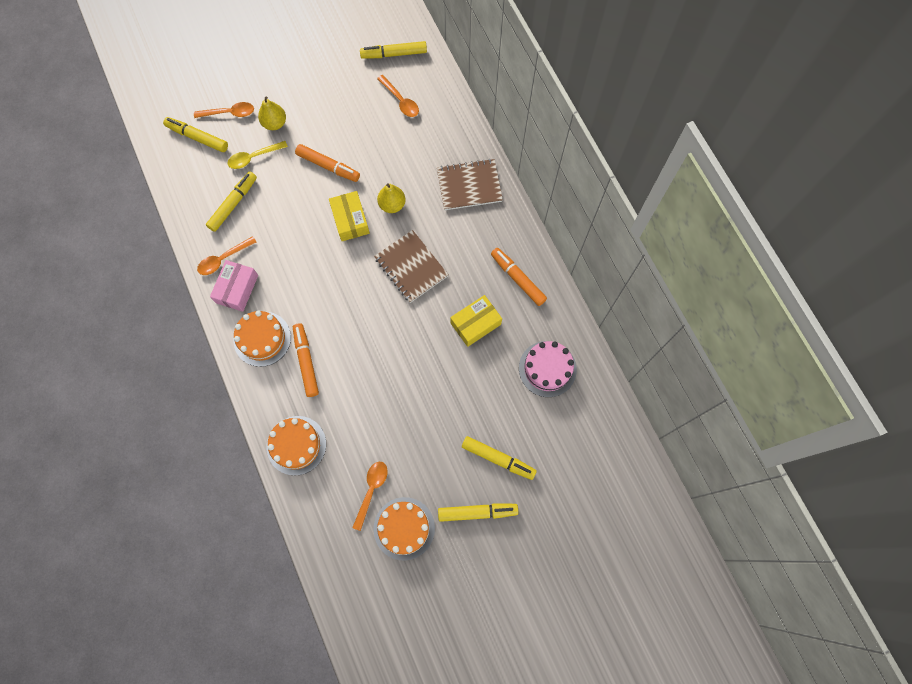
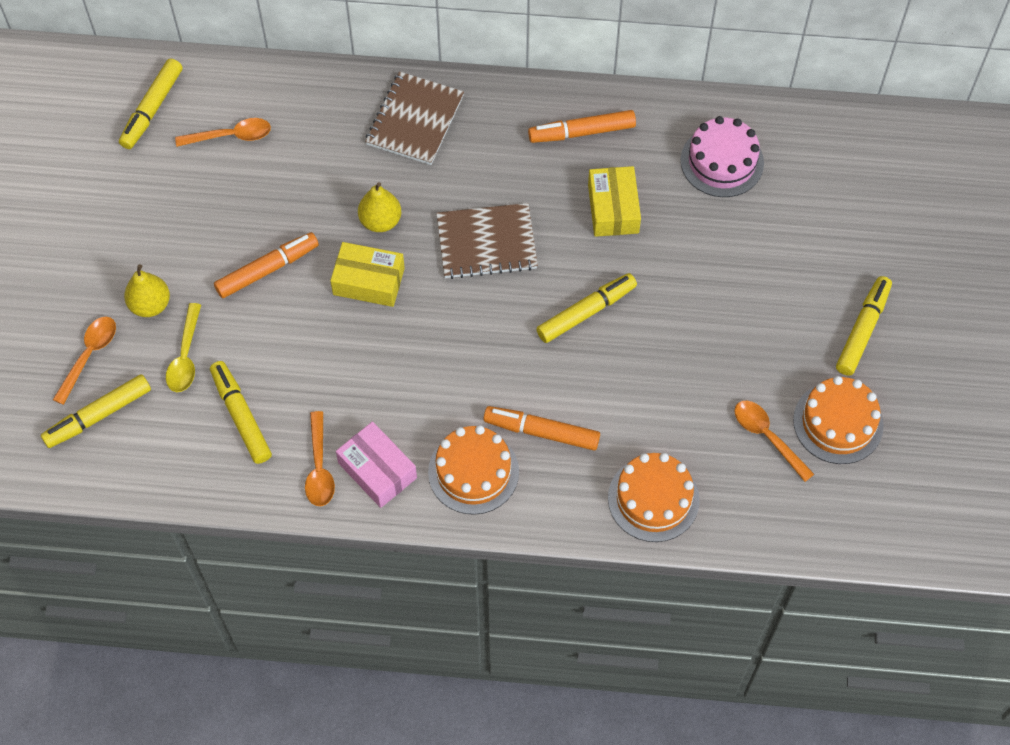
camera: 60 degrees left, 10 degrees down
(498, 459) = (807, 273): yellow marker -> yellow marker (586, 312)

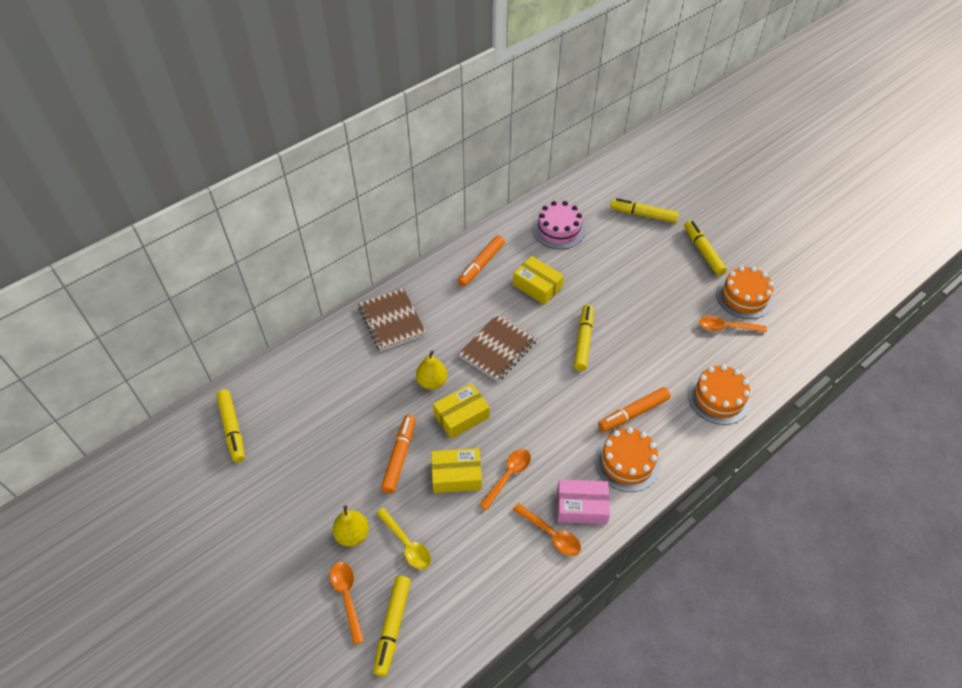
camera: 45 degrees left, 10 degrees down
(230, 136) = (297, 406): orange spoon -> orange spoon (508, 476)
(241, 416) = (476, 547): yellow marker -> yellow marker (643, 215)
(298, 335) = (456, 475): none -> yellow box

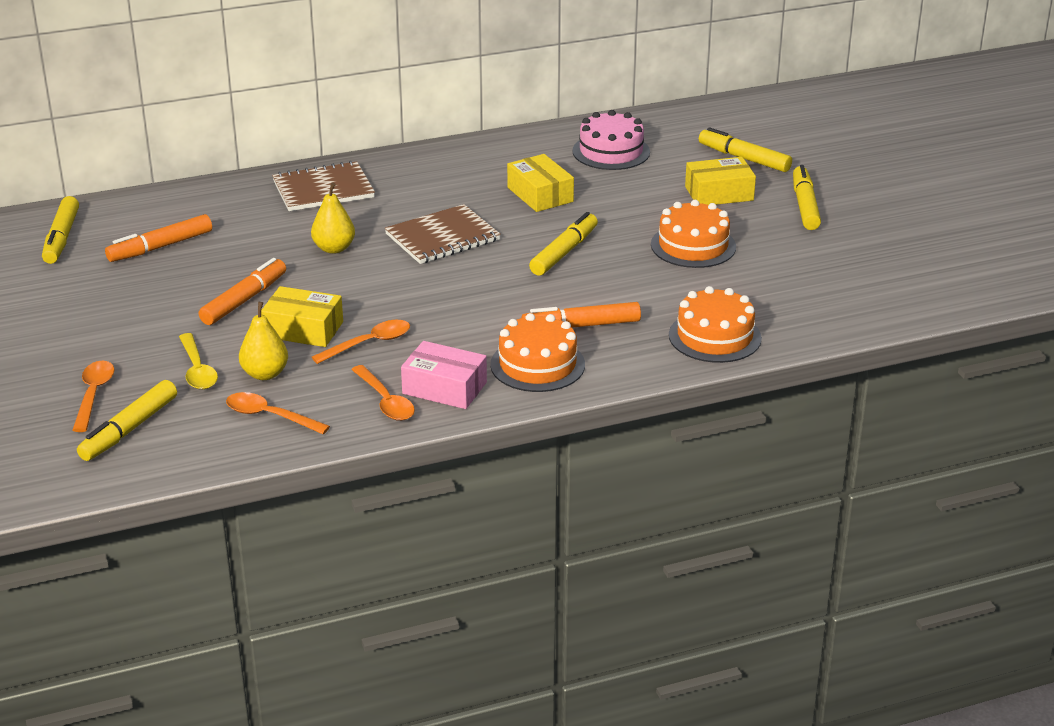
camera: 20 degrees right, 20 degrees down
(352, 534) = (138, 348): yellow pear -> yellow pear (265, 374)
(392, 321) = (323, 189): brown notebook -> brown notebook turned 75 degrees clockwise
(461, 416) = (349, 283): yellow box -> yellow box (719, 193)
(481, 264) = (479, 163): orange marker -> orange marker (160, 247)
(726, 327) = (781, 278): orange spoon -> orange spoon (270, 416)
(744, 297) = (831, 256): orange cake -> orange cake (693, 246)

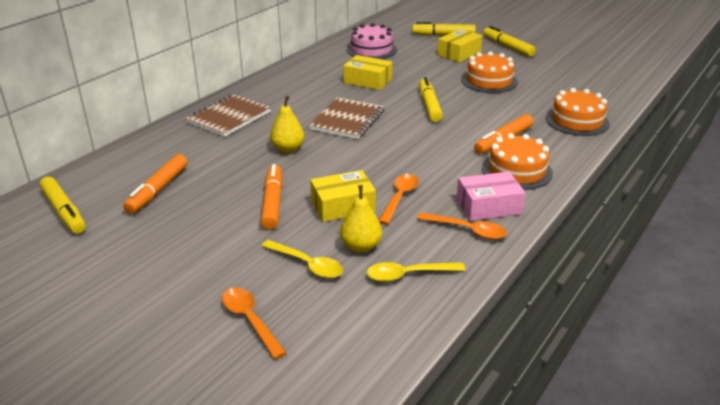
camera: 35 degrees left, 0 degrees up
(129, 429) = (318, 335): yellow marker -> none
(270, 416) = (408, 275): orange spoon -> yellow spoon

